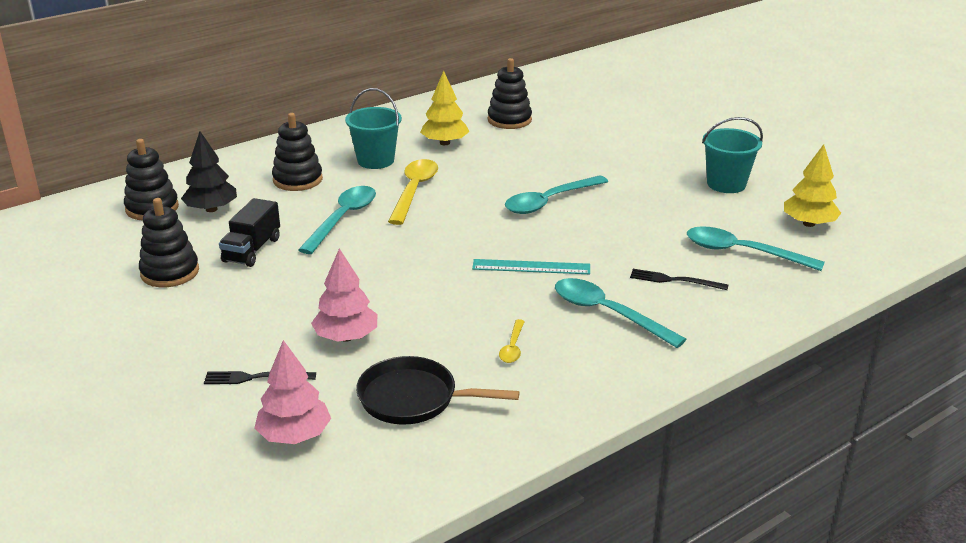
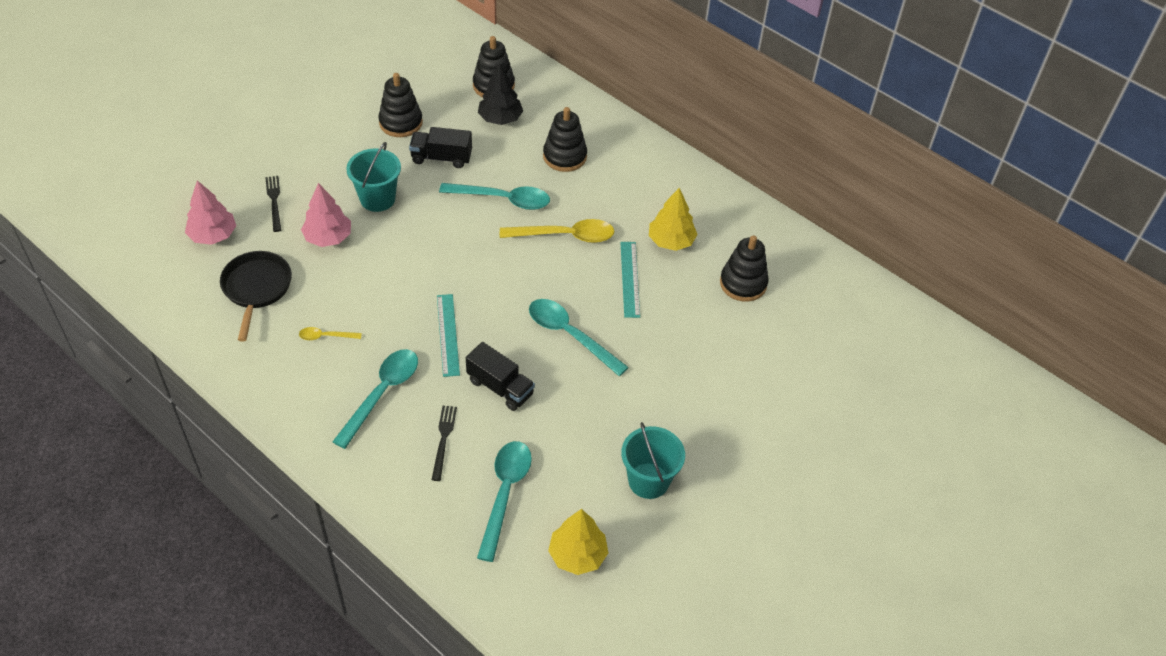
camera: 75 degrees right, 20 degrees up
(375, 160) = (617, 199): turquoise bucket -> turquoise bucket (377, 199)
(486, 166) = (630, 279): none -> turquoise ruler
(609, 243) = (500, 387): none -> black truck

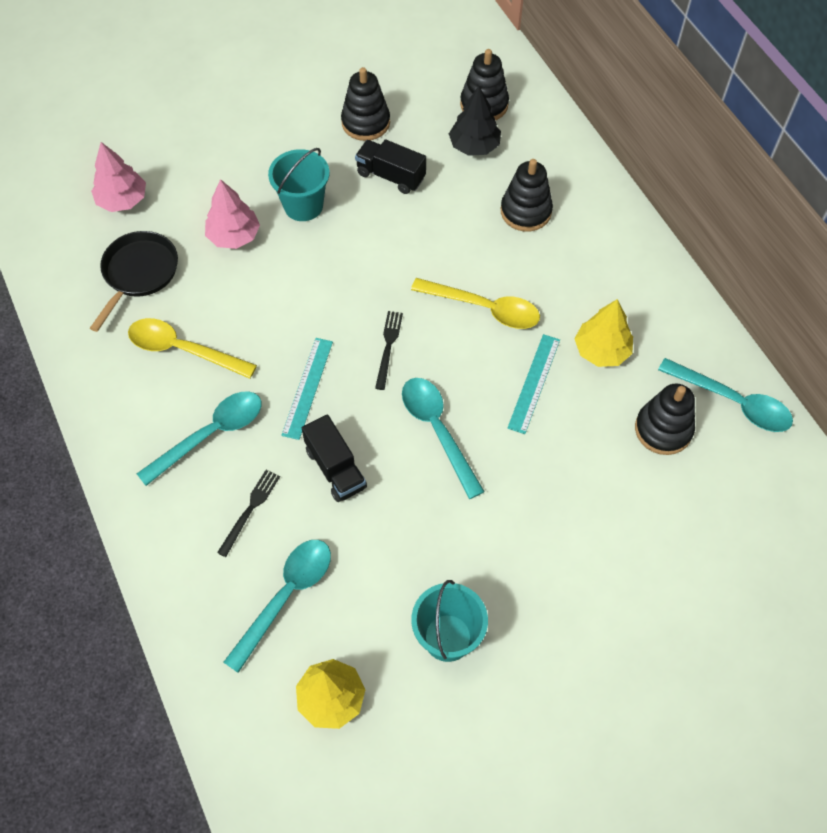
camera: 25 degrees right, 10 degrees up
(274, 202) = (198, 179): black fork -> black fork (388, 347)
(325, 336) = (183, 349): yellow spoon -> yellow spoon, size x2.00
(503, 199) = (435, 244): turquoise spoon -> turquoise spoon (733, 402)

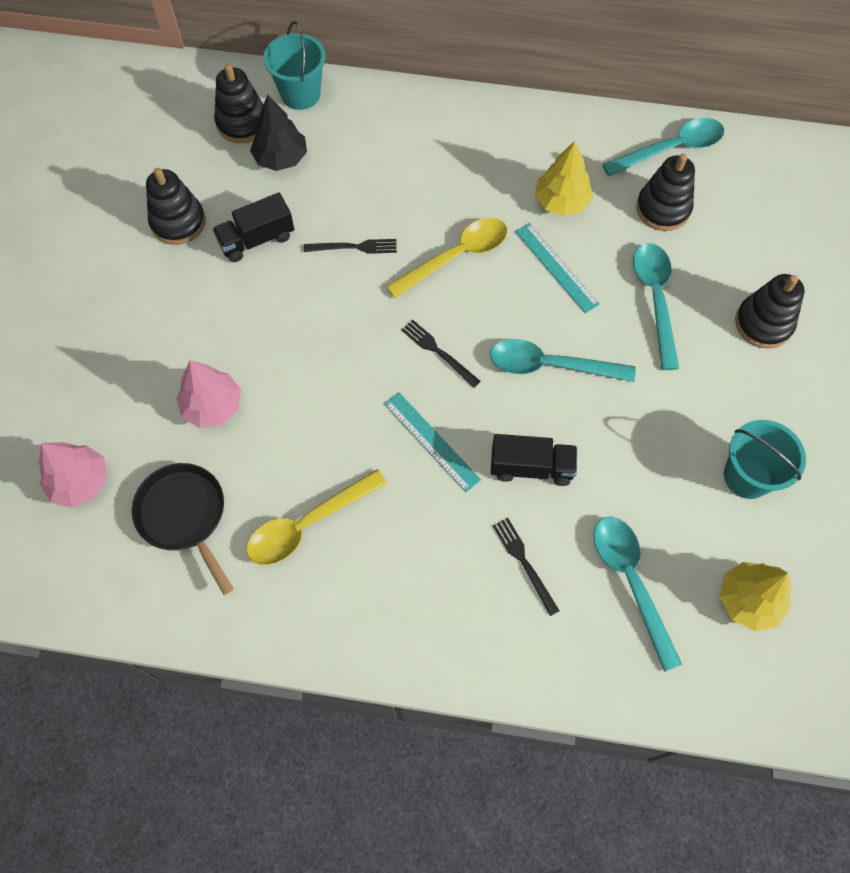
camera: 55 degrees left, 5 degrees up
(211, 434) = (421, 552): turquoise spoon -> turquoise spoon (655, 299)
(303, 205) = (228, 328): turquoise bucket -> turquoise bucket (300, 94)
(435, 238) = (353, 247): none -> black fork
(525, 211) = (383, 165): black stacking toy -> black stacking toy (763, 323)

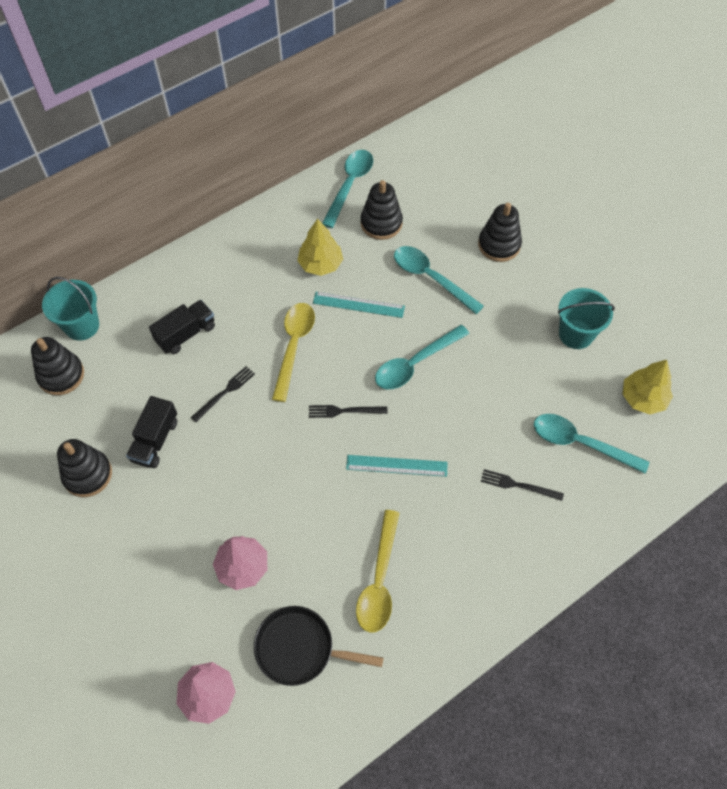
camera: 45 degrees left, 5 degrees down
(281, 158) = (114, 376): black tree -> none
(531, 467) = (466, 430): black truck -> black truck (186, 334)

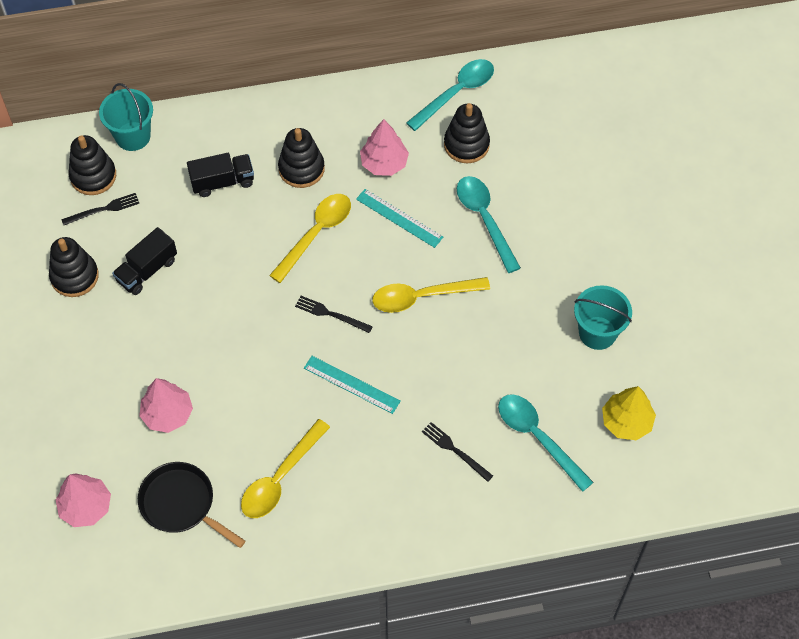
camera: 25 degrees right, 0 degrees up
(224, 393) = (230, 252): black fork -> black fork (103, 209)
(320, 264) = (384, 163): yellow tree -> pink tree
(415, 364) = (421, 297): turquoise spoon -> yellow spoon
(499, 245) = (573, 213): black stacking toy -> black stacking toy (301, 169)

